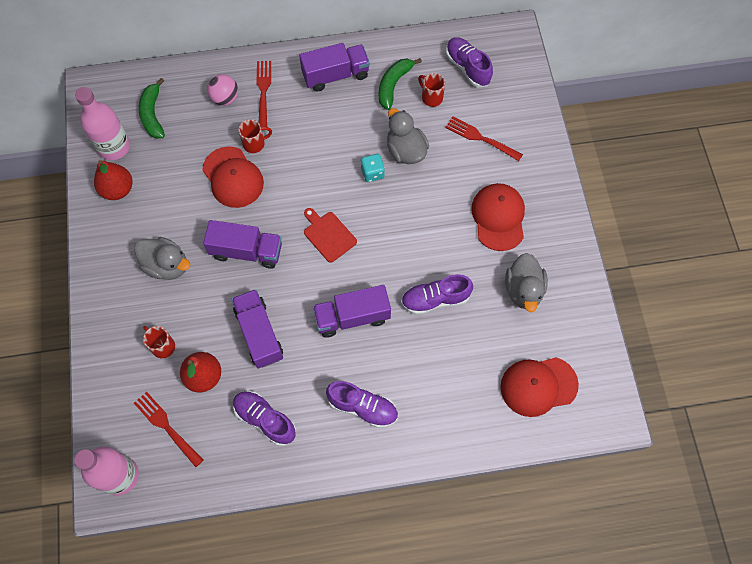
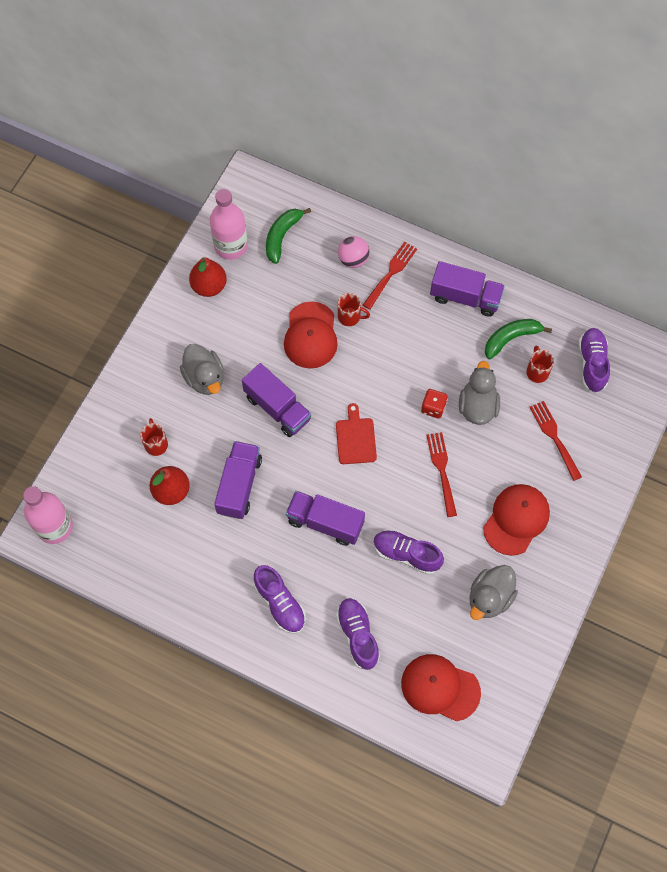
camera: 35 degrees right, 0 degrees up
(167, 427) = (115, 513): red fork -> red fork (442, 471)
(265, 420) = (195, 559): purple shoe -> purple shoe (357, 635)
(372, 173) = (433, 408): turquoise dice -> red dice

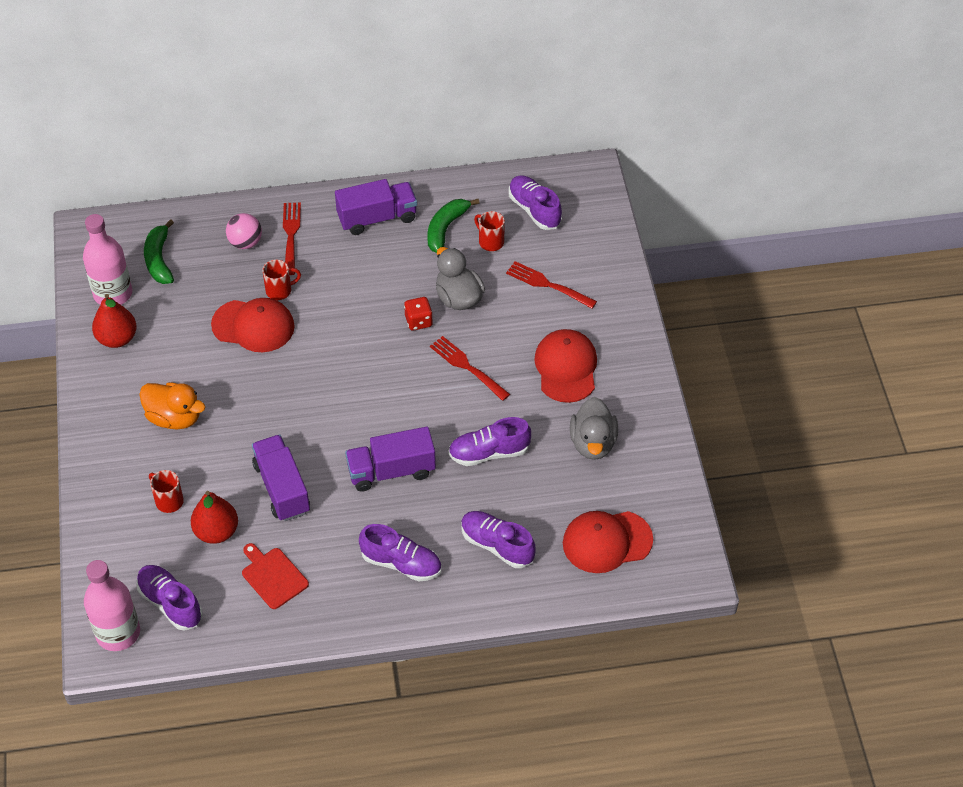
camera: 35 degrees left, 15 degrees down
(103, 527) = (170, 603): none -> purple shoe
(205, 378) = (174, 418): grey duck -> orange duck
(277, 408) = (268, 403): purple truck -> none
(310, 335) = (253, 326): red cap -> red cap turned 45 degrees counterclockwise
(355, 438) = (365, 386): red cutting board -> red cutting board (273, 576)

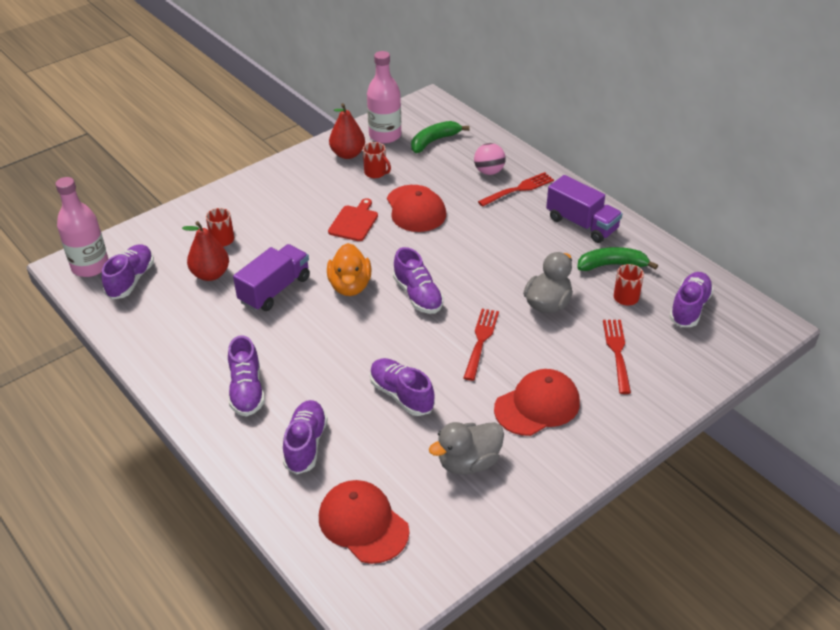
camera: 60 degrees right, 10 degrees down
(174, 418) = (299, 209): orange duck -> orange duck (350, 286)
(273, 576) = (187, 322): red cutting board -> red cutting board (354, 222)
(280, 290) = (461, 207): red mug -> red mug (376, 173)
(376, 383) = (418, 295): none -> purple shoe
(391, 471) = (336, 343): purple truck -> none
(418, 321) = (501, 292): red dice -> none

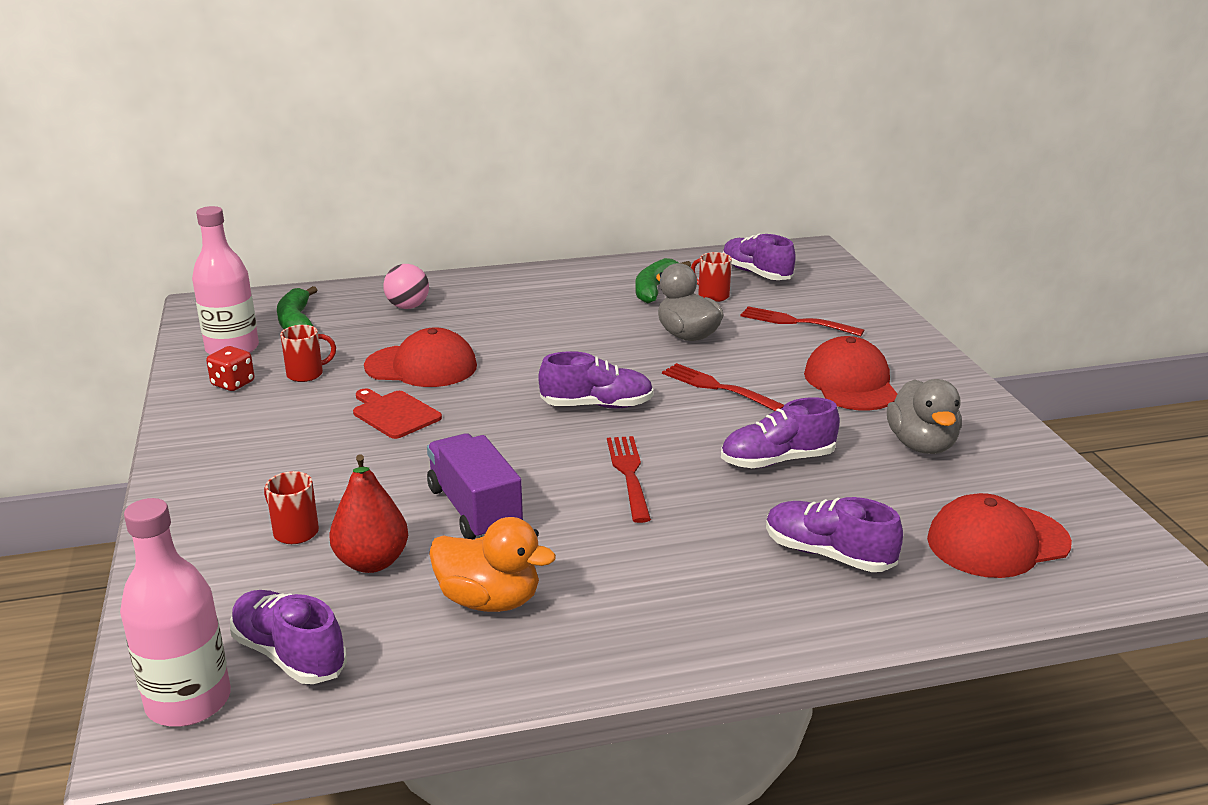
camera: 65 degrees left, 15 degrees down
(247, 390) = (681, 583): purple shoe -> none
(347, 154) = (233, 384): red pear -> red dice
(350, 286) = (529, 448): orange duck -> orange duck (489, 600)
(518, 189) = (465, 300): red fork -> red fork (629, 475)
(582, 224) = (569, 285): purple truck -> none

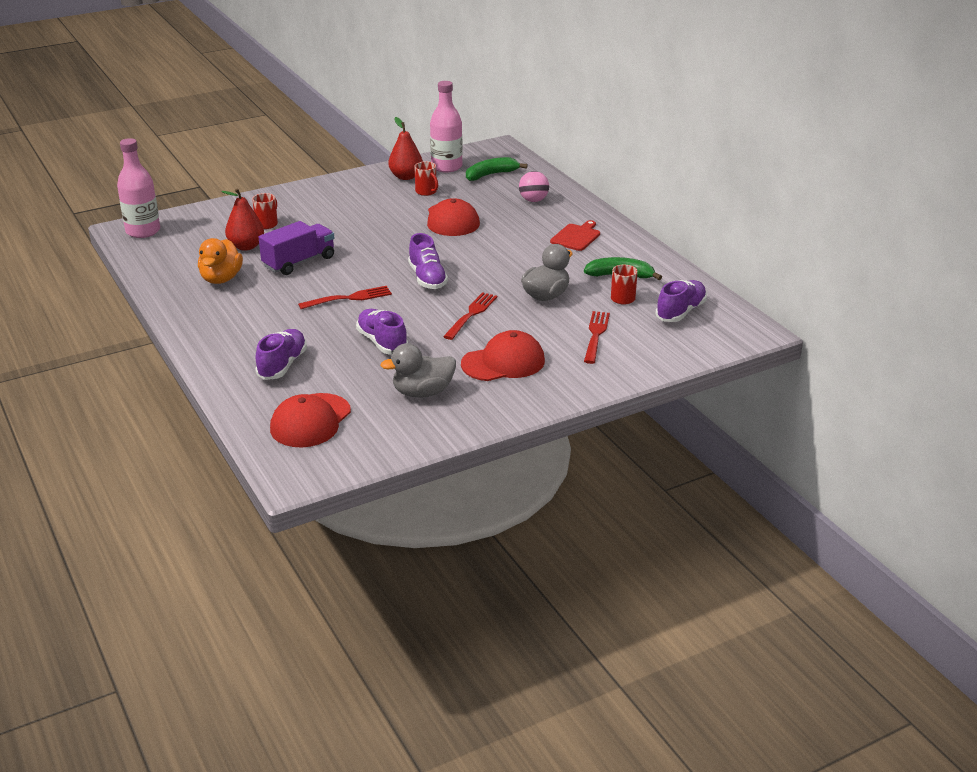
camera: 75 degrees right, 5 degrees up
(233, 384) = (406, 177): red dice -> red pear
(289, 655) = (174, 243): purple shoe -> none
(394, 414) = (391, 223): red cutting board -> red cutting board (576, 237)
(997, 541) = (310, 421): red cap -> red cap turned 120 degrees counterclockwise

